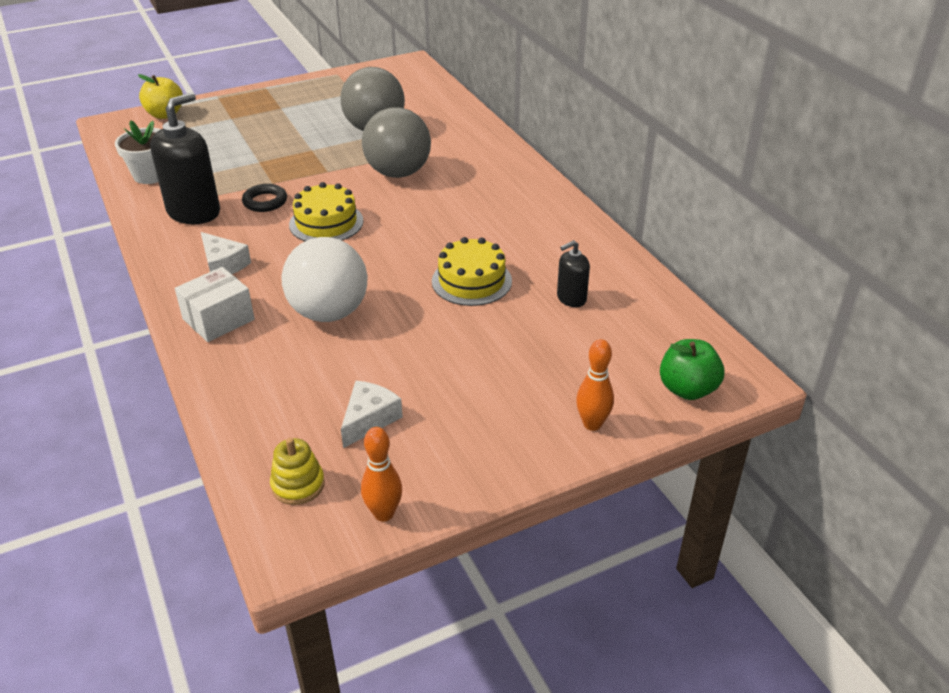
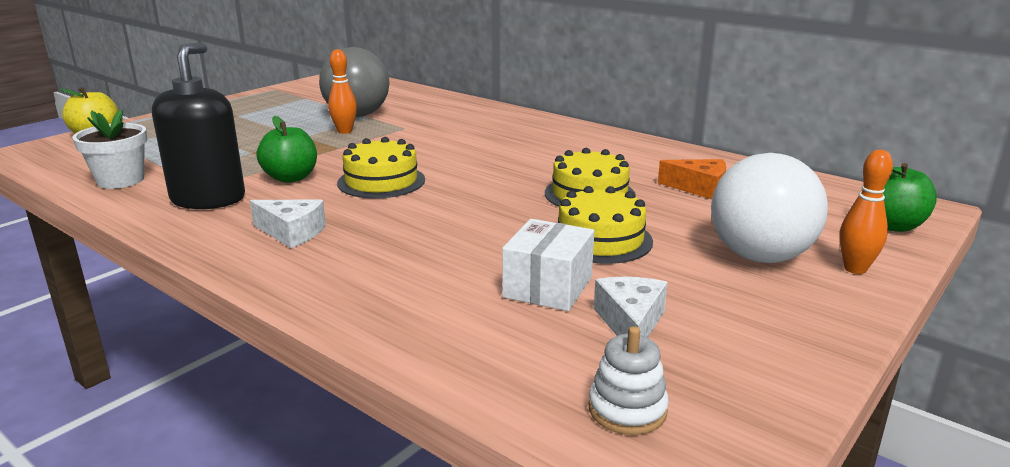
camera: 25 degrees left, 15 degrees down
(218, 319) = (336, 279): white box -> white box (548, 287)
(265, 202) = (291, 178): black ring -> green apple
(298, 485) = (627, 409): yellow stacking toy -> white stacking toy
(329, 313) = (468, 246): white ball -> white ball (760, 257)
(384, 513) = (767, 406): orange bowling pin -> orange bowling pin (344, 131)
(398, 173) = (417, 138): grey ball -> none
(429, 334) = (600, 239): none -> yellow cake
(571, 298) = (699, 188): black soap dispenser -> orange cheese

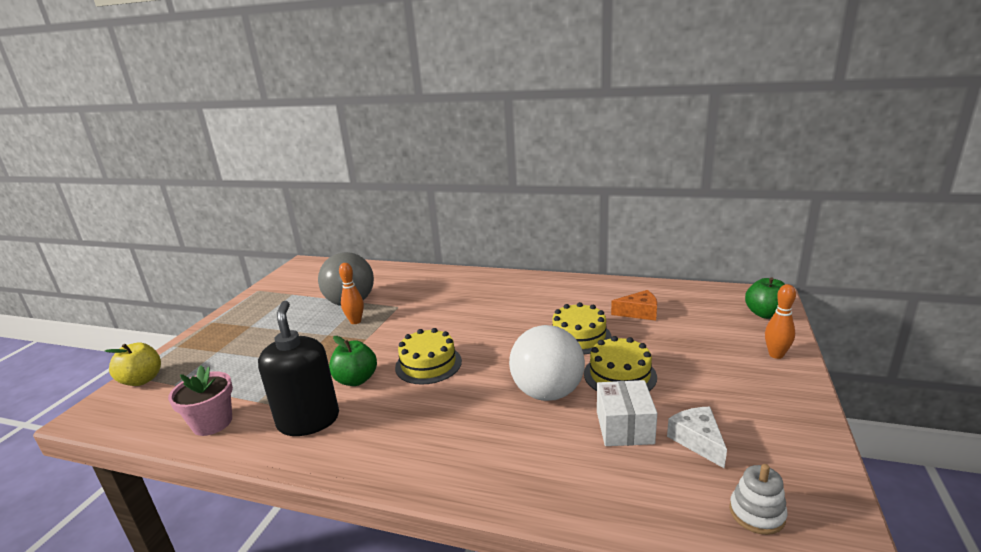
camera: 20 degrees left, 0 degrees up
(120, 180) = (212, 423): white flower pot -> pink flower pot
(292, 233) = (407, 434): white cheese -> none
(760, 257) = (720, 361): white ball -> white ball (547, 392)

